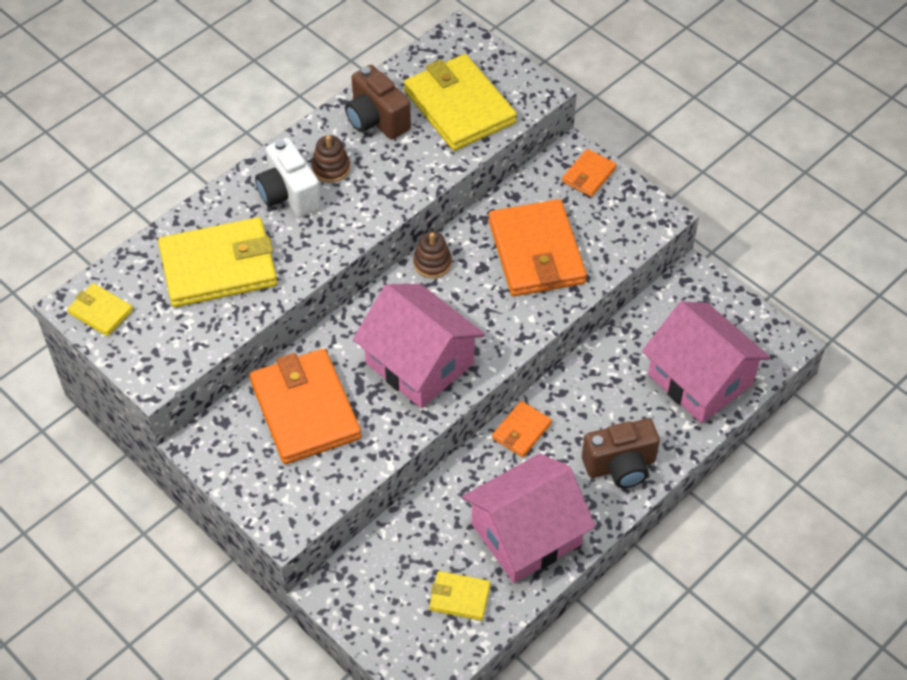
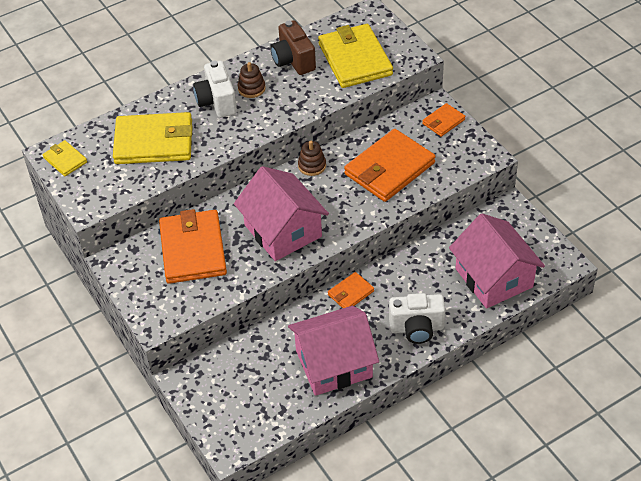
camera: 15 degrees right, 5 degrees down
(459, 597) = (273, 398): yellow wallet -> none
(536, 252) = (389, 169): orange wallet -> orange wallet turned 45 degrees clockwise
(620, 466) = (417, 328): brown camera -> white camera

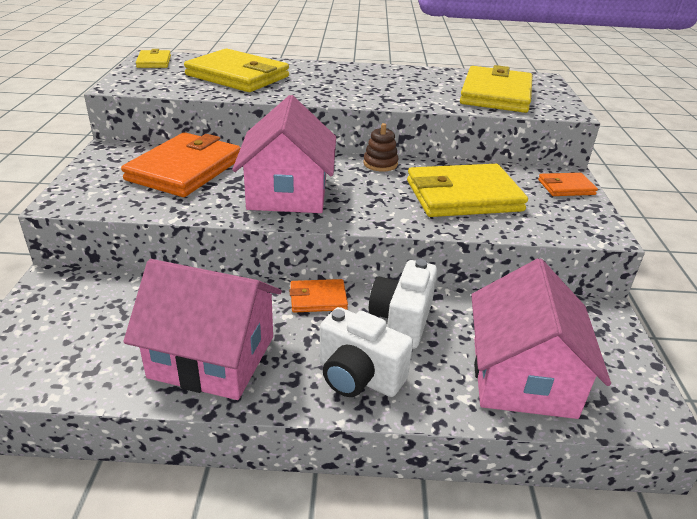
camera: 30 degrees right, 15 degrees down
(217, 102) = (327, 76): white camera -> white camera (401, 321)
(251, 88) = (369, 79): brown stacking toy -> none
(293, 61) = (431, 78): brown camera -> none
(389, 169) = (463, 196): orange wallet -> yellow wallet

